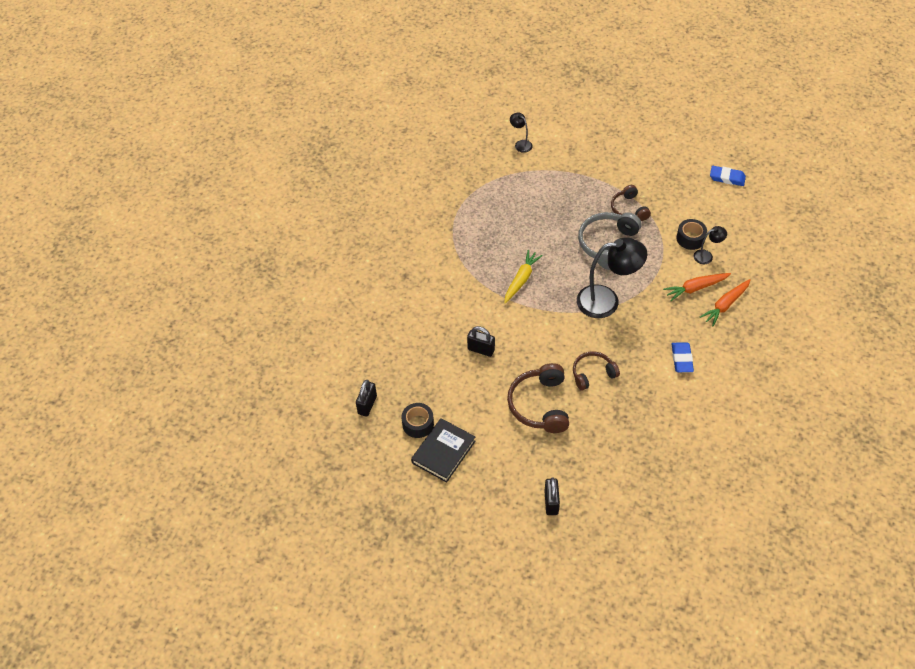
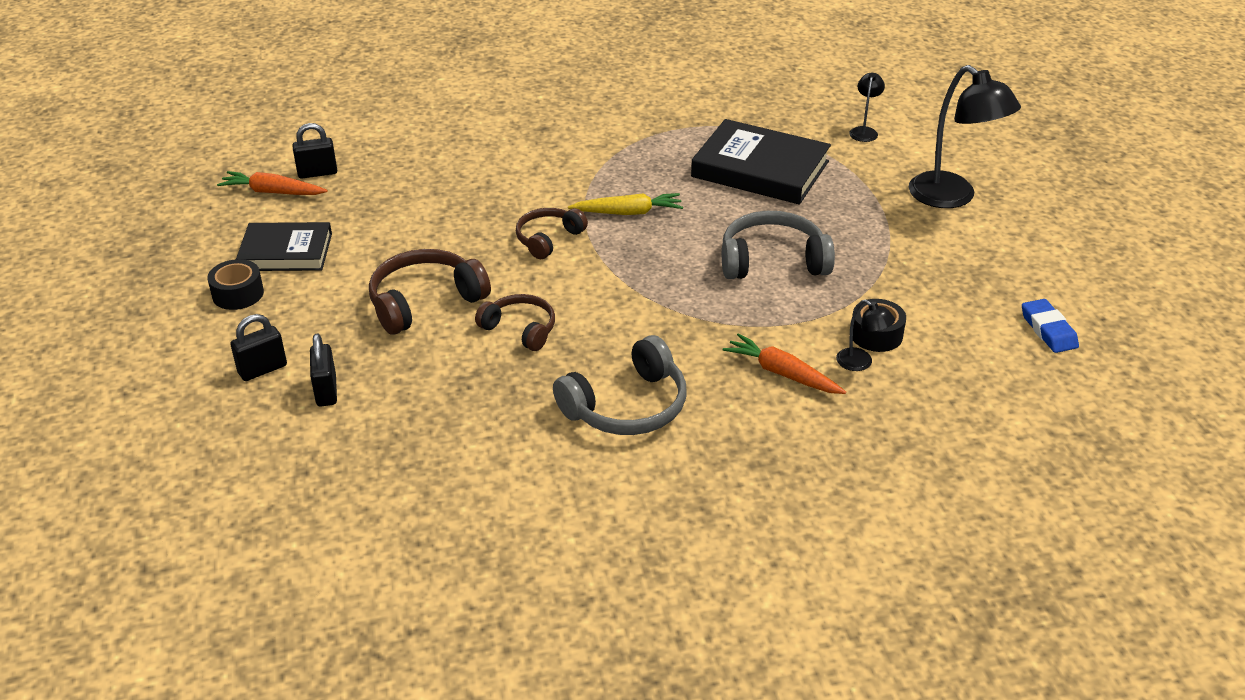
camera: 55 degrees right, 15 degrees down
(418, 424) = (316, 218): black tape -> black tape (238, 294)
(481, 349) = (477, 222): black padlock -> black padlock (326, 391)
(523, 204) = (760, 169): none -> black book
(607, 301) = (666, 296): black lamp -> black lamp (952, 197)
(629, 209) = (861, 257): brown headphones -> brown headphones (548, 239)
(682, 359) = (627, 406): blue eraser -> grey headphones
(725, 305) = (782, 416): orange carrot -> orange carrot (273, 192)

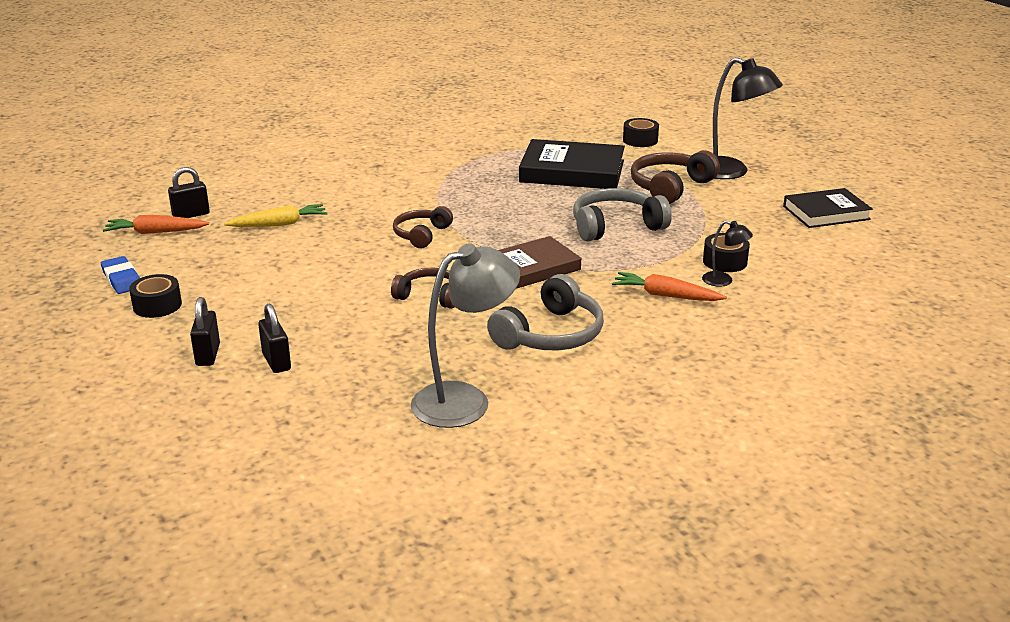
camera: 15 degrees left, 10 degrees down
(262, 369) = (208, 355): black padlock -> black padlock turned 45 degrees counterclockwise
(286, 252) = (188, 271): black book -> black book (826, 213)
(425, 302) = (335, 289): brown headphones -> brown headphones (670, 187)
(496, 479) = (465, 400): none -> grey lamp
(628, 212) = (480, 210): yellow carrot -> yellow carrot (279, 224)
(651, 306) = (533, 267): none -> brown book
(864, 131) = (640, 140): black lamp -> black tape
(1048, 330) = (852, 242): blue eraser -> blue eraser (122, 279)

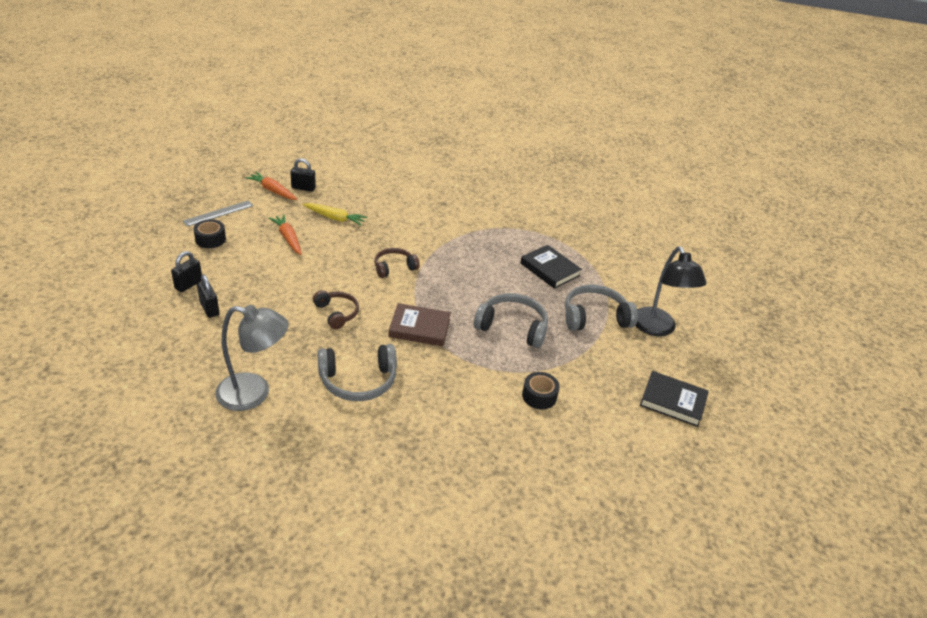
camera: 35 degrees right, 10 degrees up
(122, 279) = (218, 213): blue eraser -> grey ruler
(276, 362) = (209, 309): black padlock -> black padlock turned 45 degrees counterclockwise
(572, 171) = (550, 269): black book -> black book, size x0.66
(640, 140) = (633, 268): black tape -> none
(665, 295) = (463, 397): orange carrot -> orange carrot (288, 238)
(670, 187) = (594, 317): brown headphones -> grey headphones
(723, 281) = (515, 410): black lamp -> none

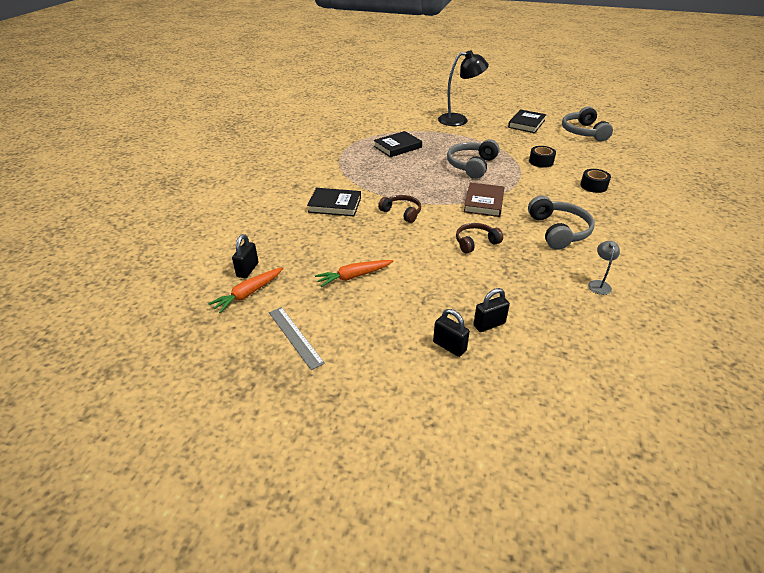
camera: 80 degrees left, 0 degrees up
(210, 239) = (355, 338): black tape -> black tape (593, 186)
(254, 393) = (599, 284): grey lamp -> grey lamp, size x0.47
(335, 218) = (316, 246): yellow carrot -> none
(394, 267) = (402, 212): brown headphones -> brown headphones turned 150 degrees clockwise
(406, 227) = (335, 205): none -> black book
(594, 317) = (452, 137): grey headphones -> grey headphones (583, 132)

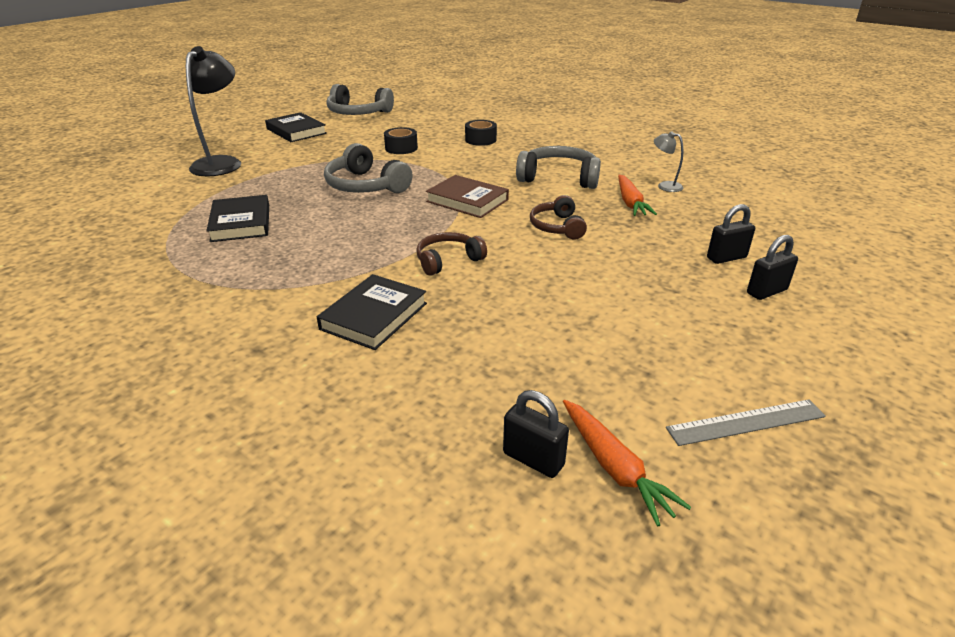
camera: 70 degrees left, 5 degrees down
(354, 276) = (599, 335): orange carrot -> orange carrot (630, 203)
(489, 324) = (726, 258): black padlock -> black padlock turned 75 degrees clockwise

